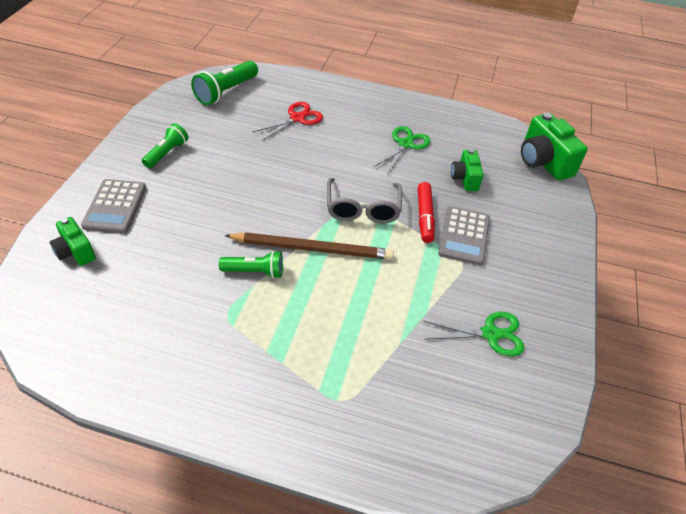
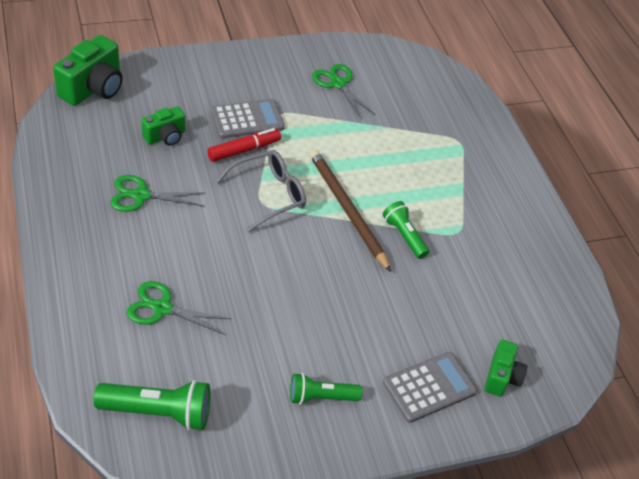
camera: 125 degrees left, 0 degrees up
(297, 118) = (162, 308): red scissors -> green scissors

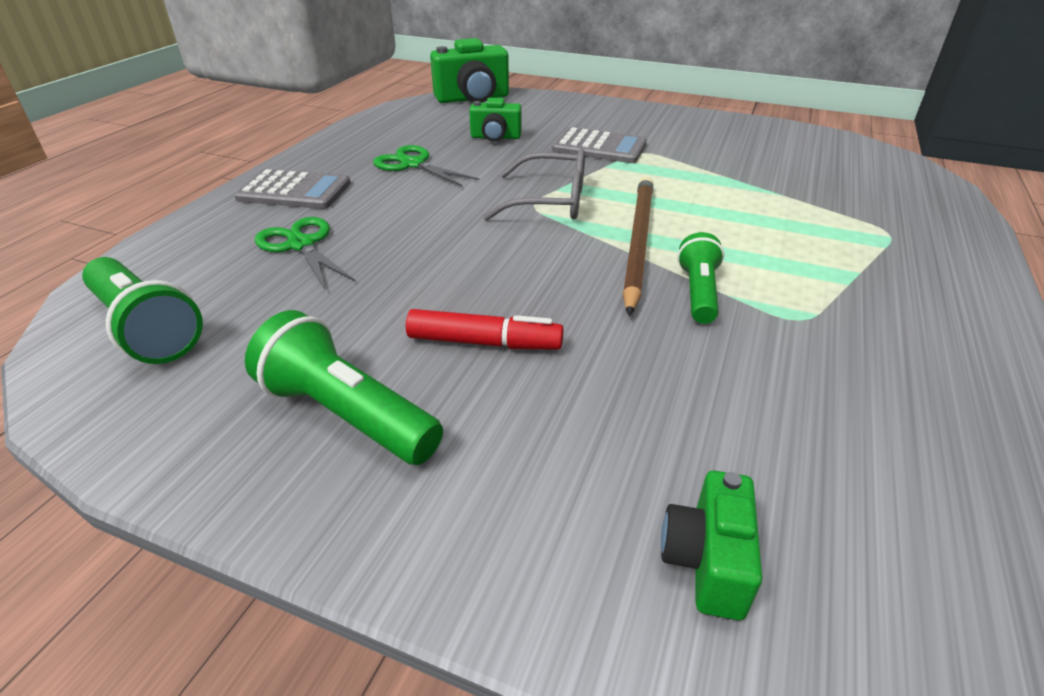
camera: 45 degrees right, 10 degrees down
(244, 150) = (566, 165): red marker -> red marker (484, 342)
(321, 397) = (347, 414): green flashlight -> green flashlight, size x1.54
(338, 84) = (745, 149): green scissors -> none
(429, 387) = (535, 496): grey calculator -> grey calculator (294, 191)
(501, 377) = (706, 561): green camera -> green camera turned 135 degrees clockwise

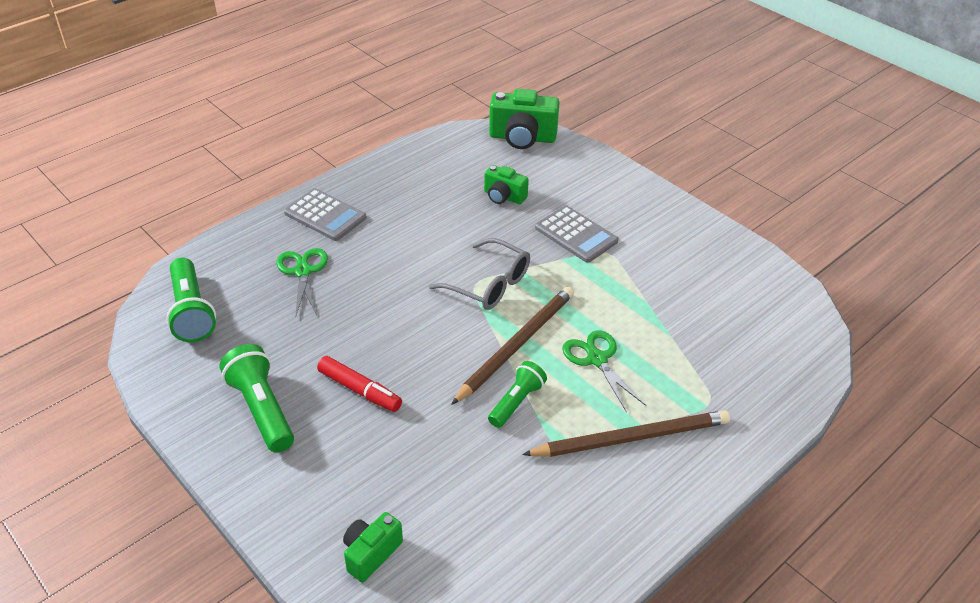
camera: 25 degrees right, 5 degrees up
(413, 164) = (421, 211): green scissors -> green scissors (597, 359)
(861, 286) = (631, 438): none -> brown pencil

